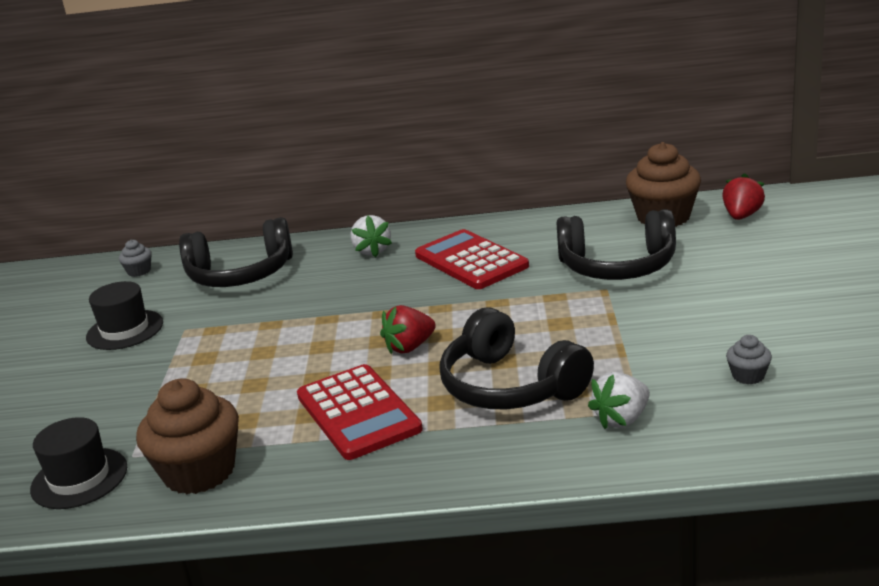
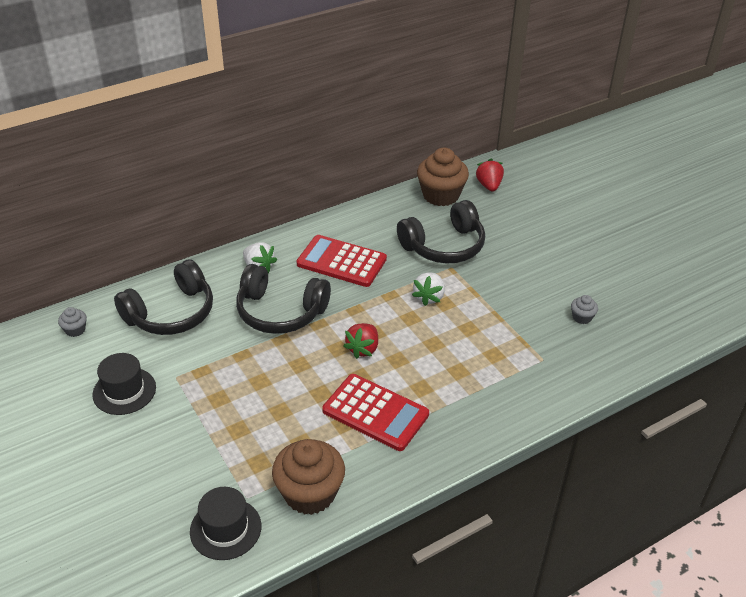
camera: 35 degrees left, 15 degrees up
(510, 386) = (454, 363): black headphones -> black headphones (280, 312)
(622, 419) = (538, 369): white strawberry -> white strawberry (429, 297)

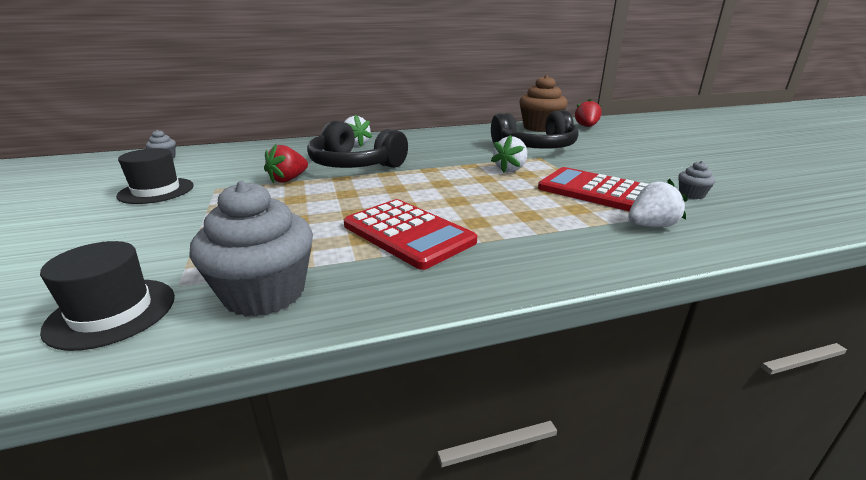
camera: 15 degrees right, 15 degrees down
(171, 313) = (256, 157): black headphones -> none
(310, 493) = (264, 293): brown cupcake -> grey cupcake
(341, 262) = (432, 147): red calculator -> red calculator (595, 191)
(363, 349) = (422, 190): red strawberry -> red strawberry (288, 180)
(549, 369) = (651, 226): none -> white strawberry

